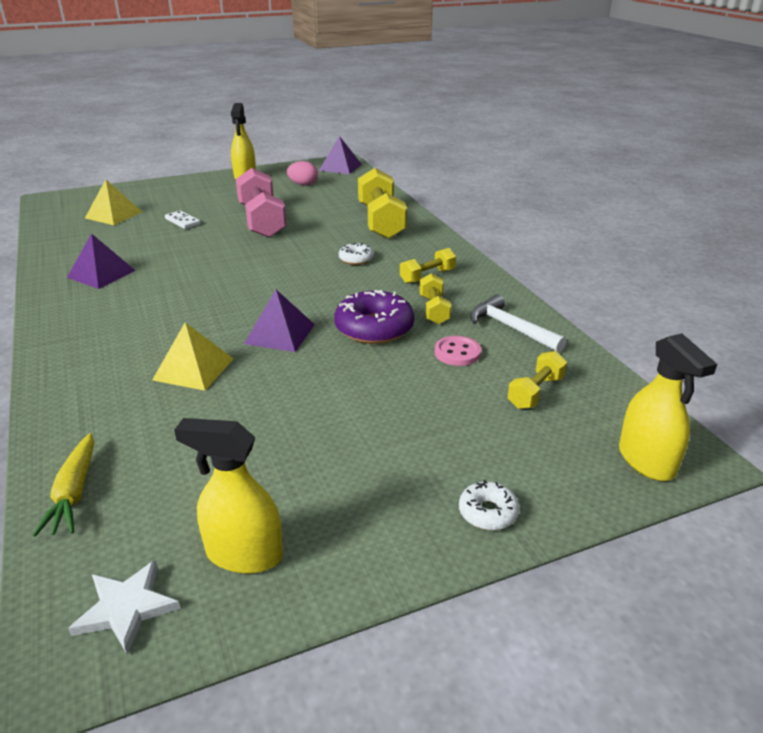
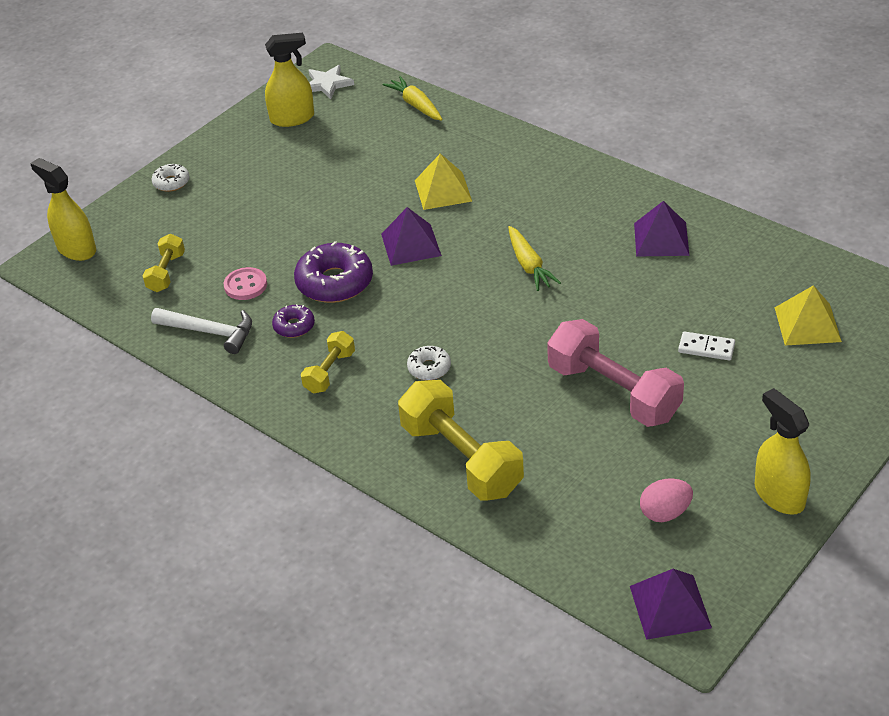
camera: 155 degrees right, 10 degrees up
(212, 289) = (529, 265): none -> yellow carrot
(434, 310) = (294, 326): yellow dumbbell -> purple donut

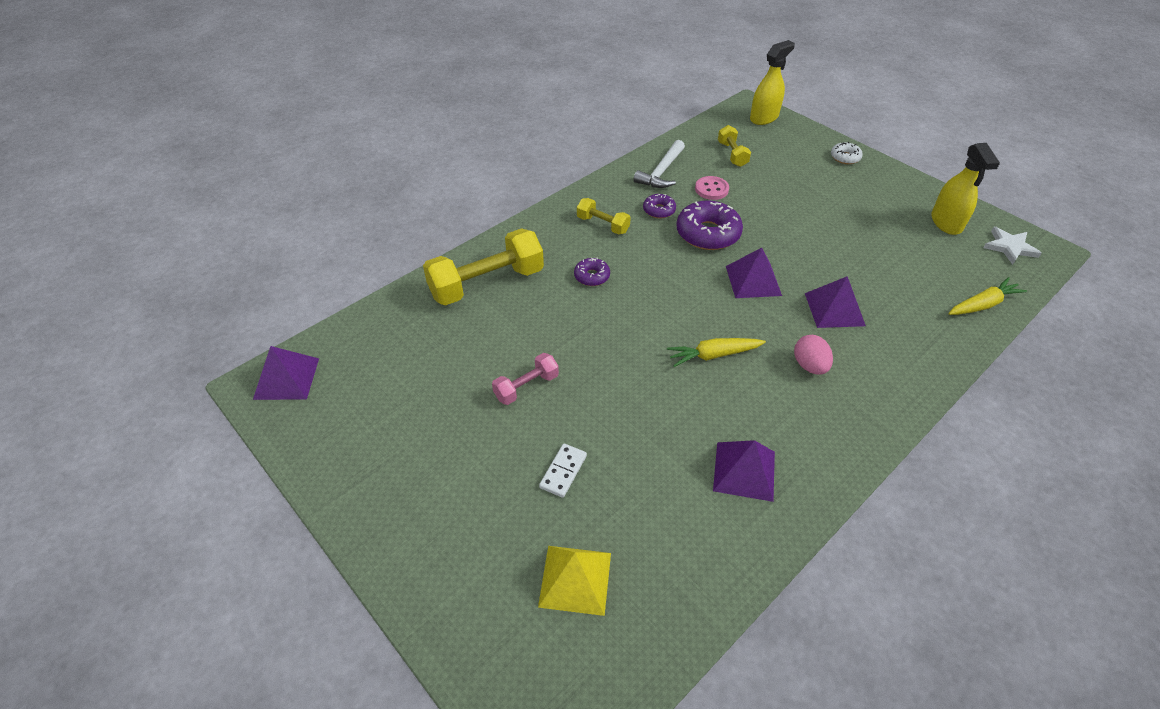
camera: 95 degrees right, 5 degrees up
(166, 273) = (732, 154): yellow dumbbell -> yellow dumbbell turned 60 degrees clockwise
(429, 368) = (592, 276): white donut -> purple donut
(443, 190) = (834, 309): yellow pyramid -> purple pyramid
(613, 392) = (526, 387): pink dumbbell -> pink dumbbell, size x0.51
(665, 513) = (376, 394): pink egg -> pink egg (809, 366)
(779, 495) = (355, 482): yellow spray bottle -> none

